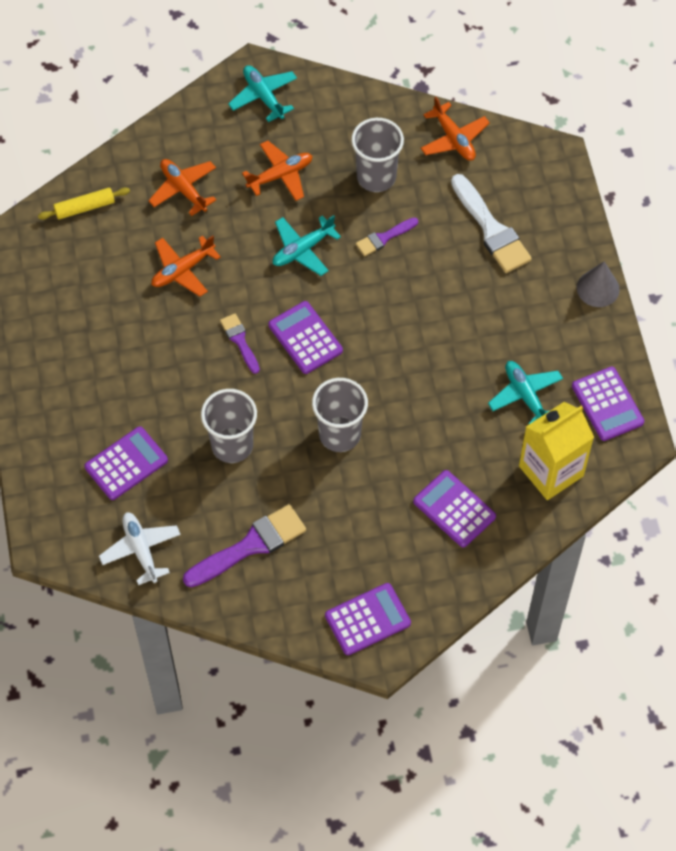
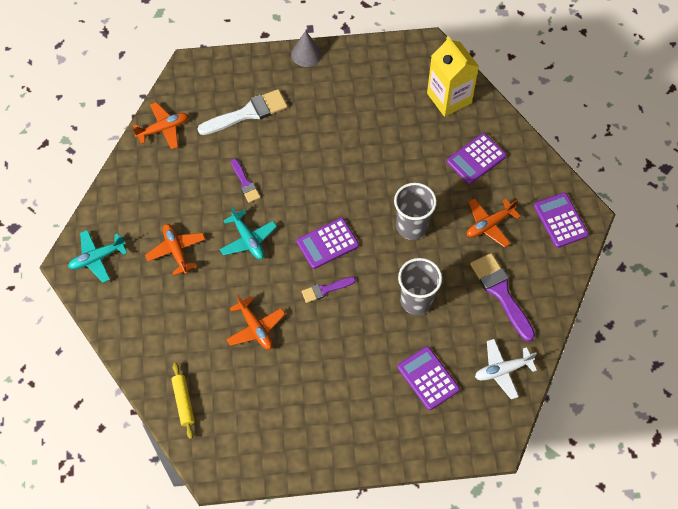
camera: 85 degrees left, 0 degrees up
(183, 189) = (178, 323): orange plane -> orange plane (489, 225)
(376, 177) = (189, 184): grey cup -> none
(525, 396) = (389, 107): turquoise plane -> none
(607, 404) = (399, 59): purple calculator -> none

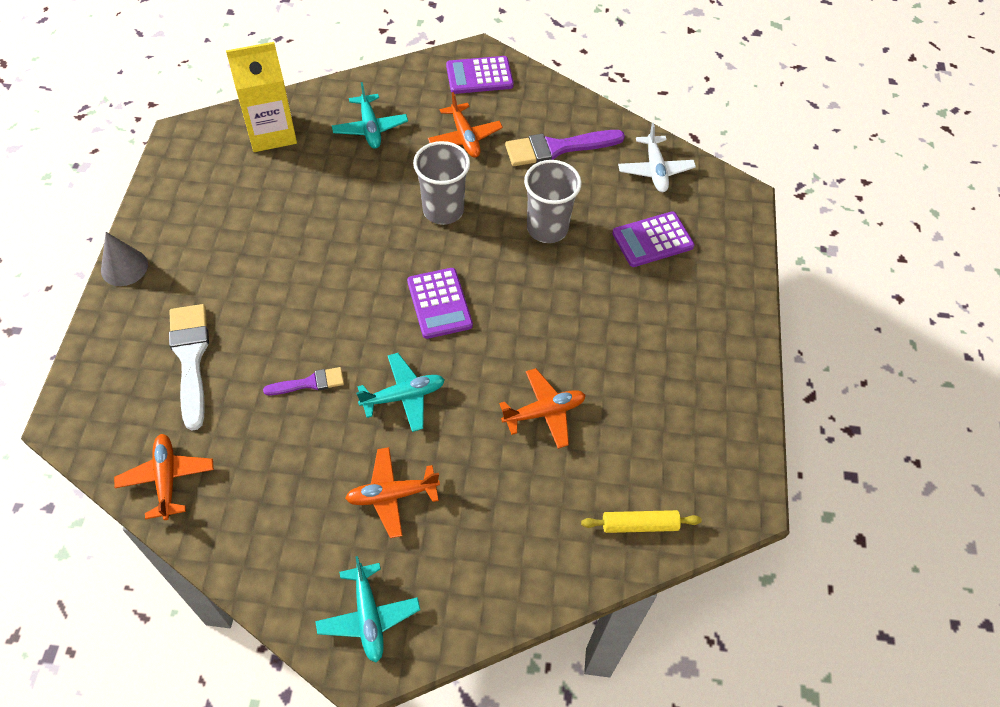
camera: 80 degrees left, 5 degrees down
(325, 290) = (507, 320): purple brush -> none
(476, 159) = (370, 128): purple calculator -> turquoise plane

